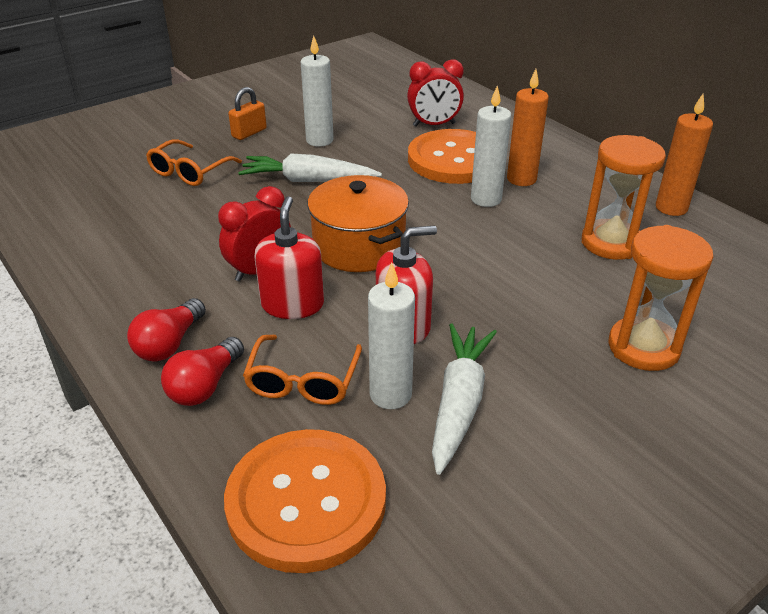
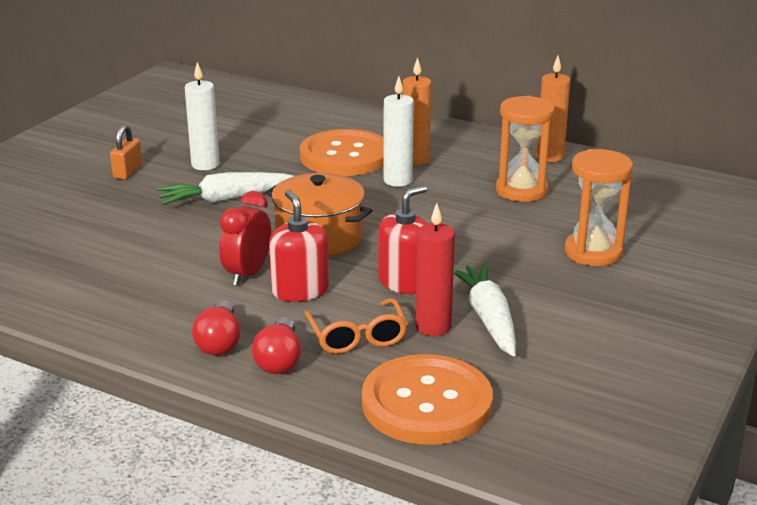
camera: 25 degrees left, 10 degrees down
(189, 172) = (100, 215): orange glasses -> none
(390, 394) = (433, 327): white candle -> red candle
(434, 125) = (302, 132): red clock -> none

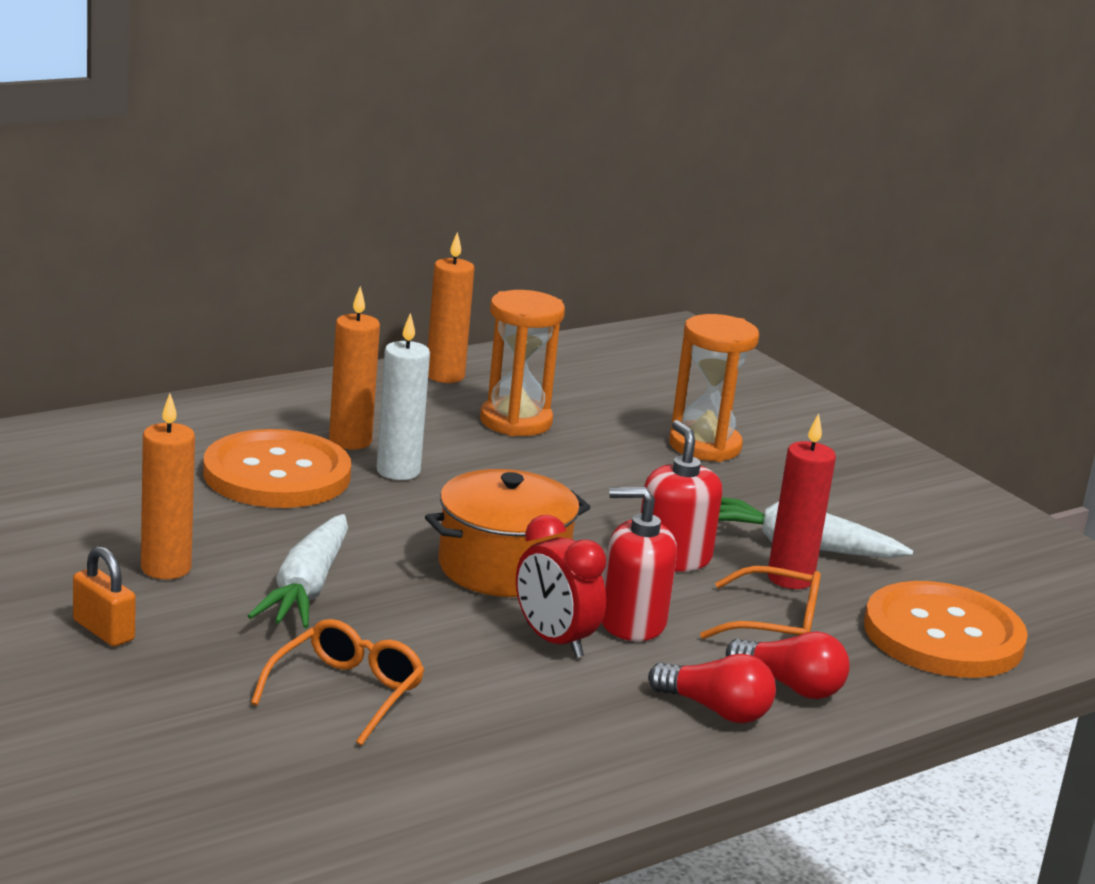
camera: 65 degrees left, 5 degrees down
(127, 238) = (346, 692): none -> orange glasses
(205, 165) = (166, 568): white candle -> orange candle

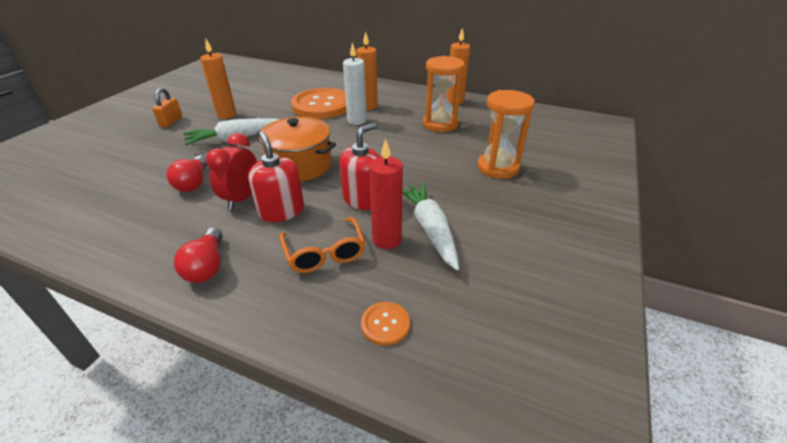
camera: 60 degrees right, 15 degrees up
(346, 692) = (155, 172): orange glasses -> none
(790, 686) = (256, 282): red light bulb -> red light bulb (193, 183)
(943, 635) = (385, 324): orange button -> orange button, size x0.41

